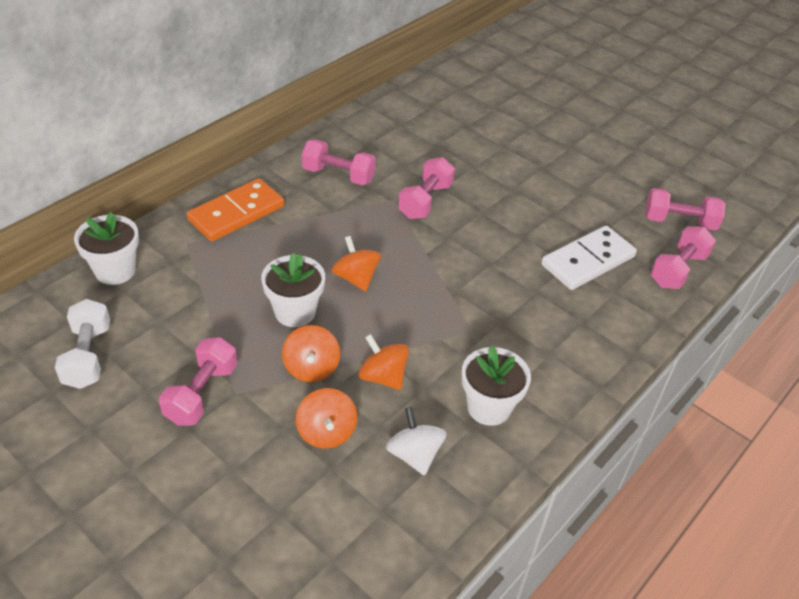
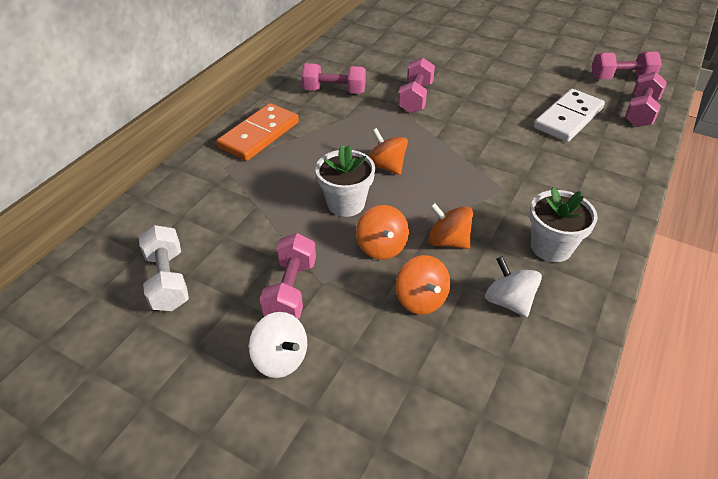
camera: 10 degrees left, 0 degrees up
(115, 270) = (167, 201): white flower pot -> none
(165, 459) = (281, 358): none -> white spinning top

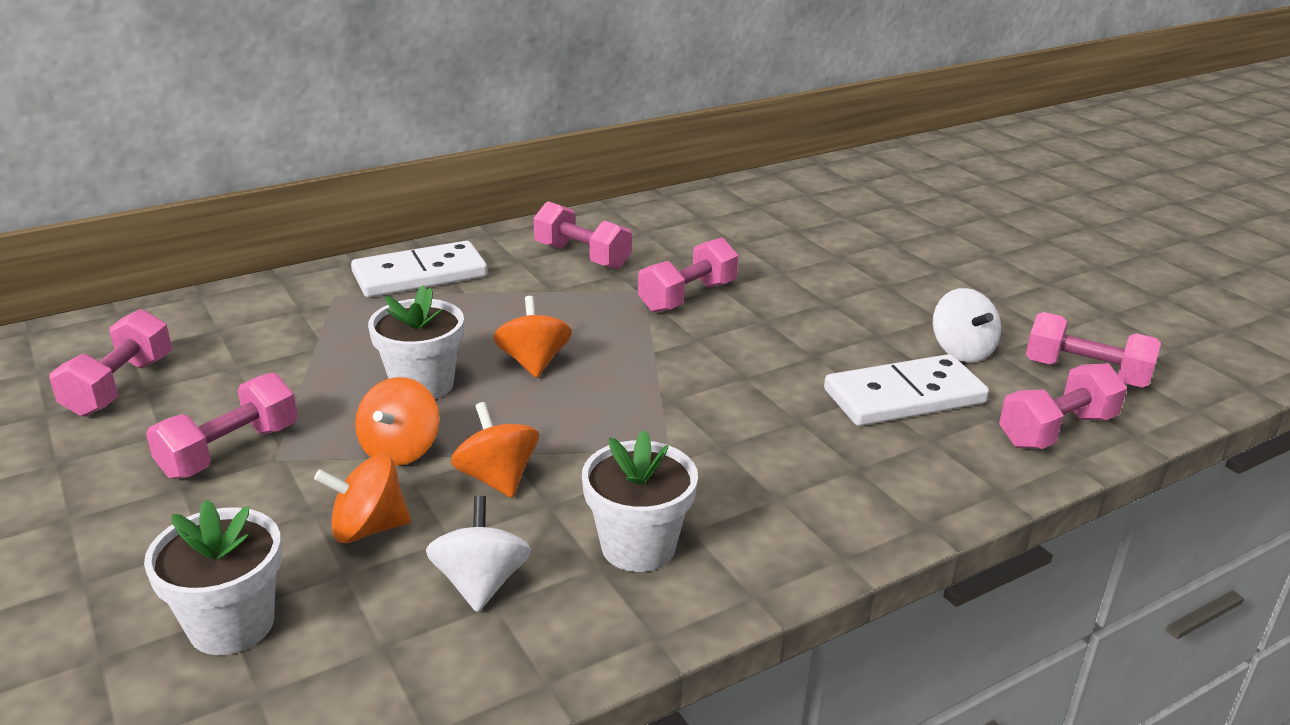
camera: 30 degrees right, 15 degrees down
(168, 280) = (120, 386): white dumbbell -> pink dumbbell
(259, 135) = (420, 275): orange domino -> white domino
(281, 358) = (123, 515): white spinning top -> white spinning top (961, 351)
(421, 299) = (368, 528): orange spinning top -> orange spinning top turned 75 degrees clockwise
(422, 387) = (231, 624): none -> white flower pot

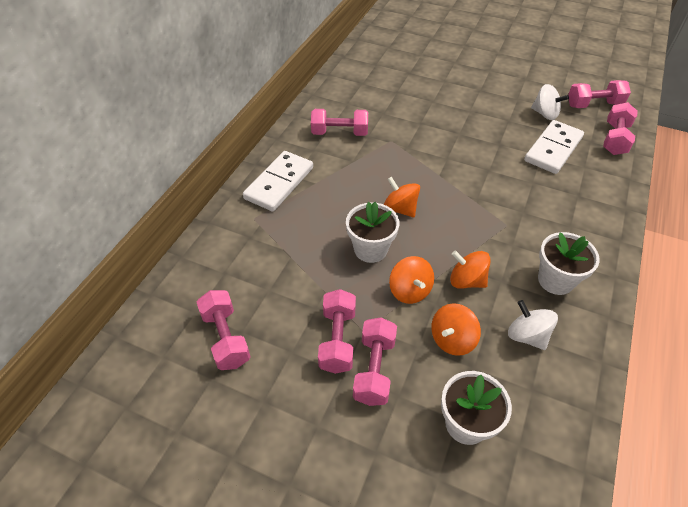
camera: 35 degrees left, 20 degrees up
(687, 297) = (414, 135): pink dumbbell -> pink dumbbell (374, 369)

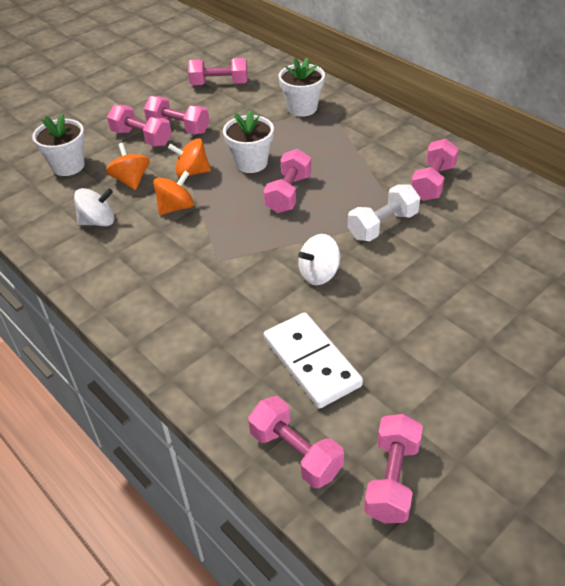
camera: 115 degrees right, 5 degrees down
(279, 183) = (368, 129): white domino -> none
(400, 209) = (288, 193): orange spinning top -> pink dumbbell
(406, 147) = (382, 225): none -> white dumbbell
(545, 114) = (393, 394): white spinning top -> white spinning top (319, 274)
(555, 280) = (130, 265): white flower pot -> white flower pot (302, 108)

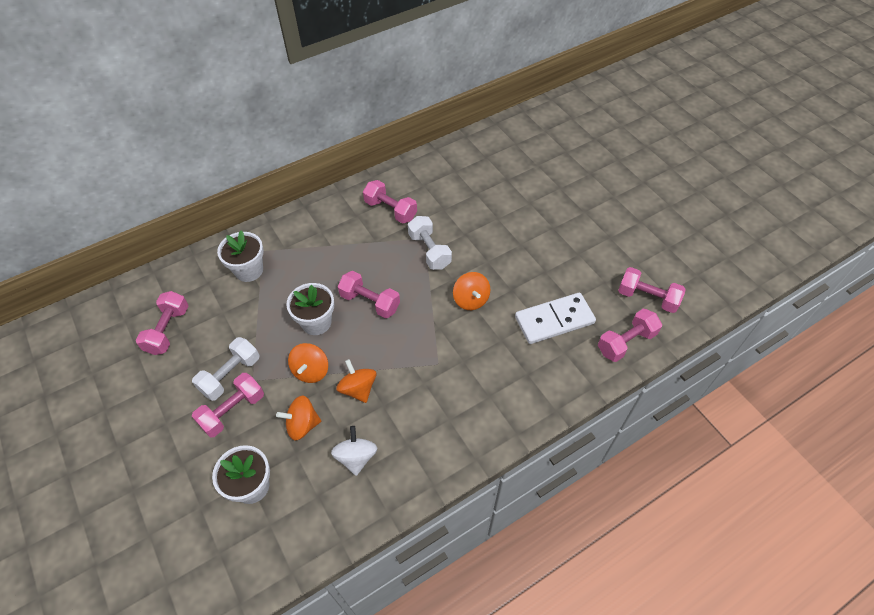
camera: 80 degrees left, 10 degrees up
(178, 127) = (230, 375): pink dumbbell -> white dumbbell
(319, 274) = (471, 300): white spinning top -> orange spinning top

